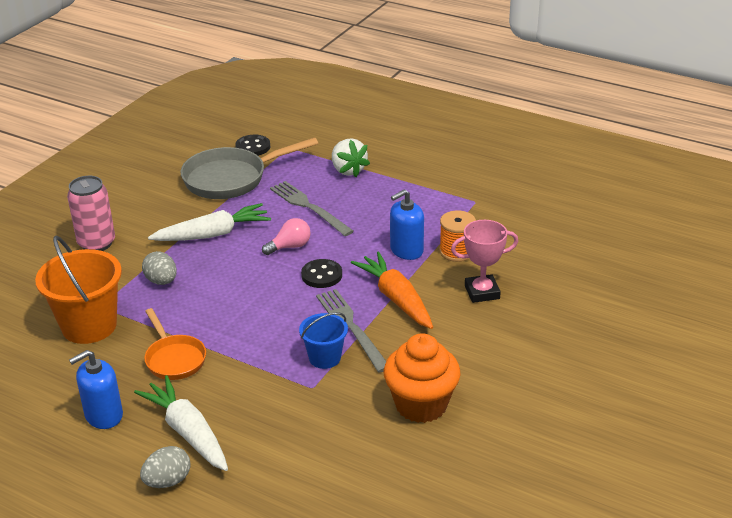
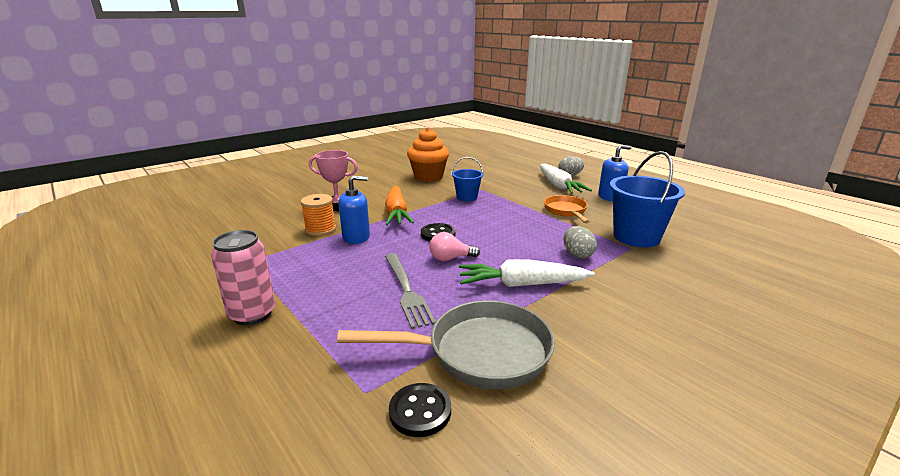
camera: 160 degrees left, 10 degrees down
(89, 326) = (636, 237): orange bucket -> blue bucket
(96, 243) = (655, 302): pink can -> pink can (252, 314)
(348, 170) = (323, 326): white strawberry -> none
(351, 327) = (439, 206): grey fork -> none

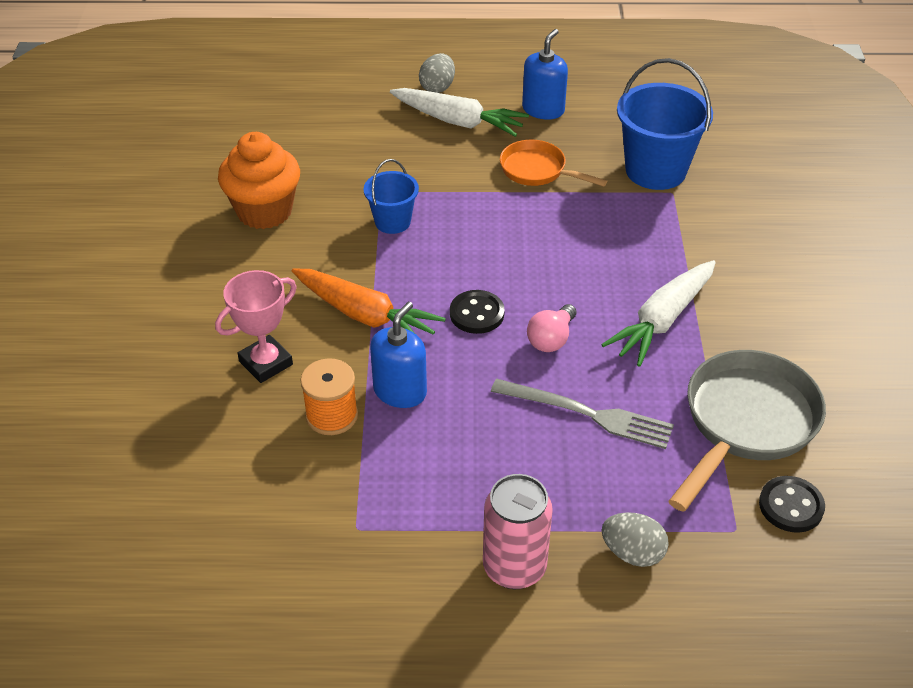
camera: 50 degrees left, 20 degrees up
(577, 255) = (646, 240): grey egg -> grey egg (632, 553)

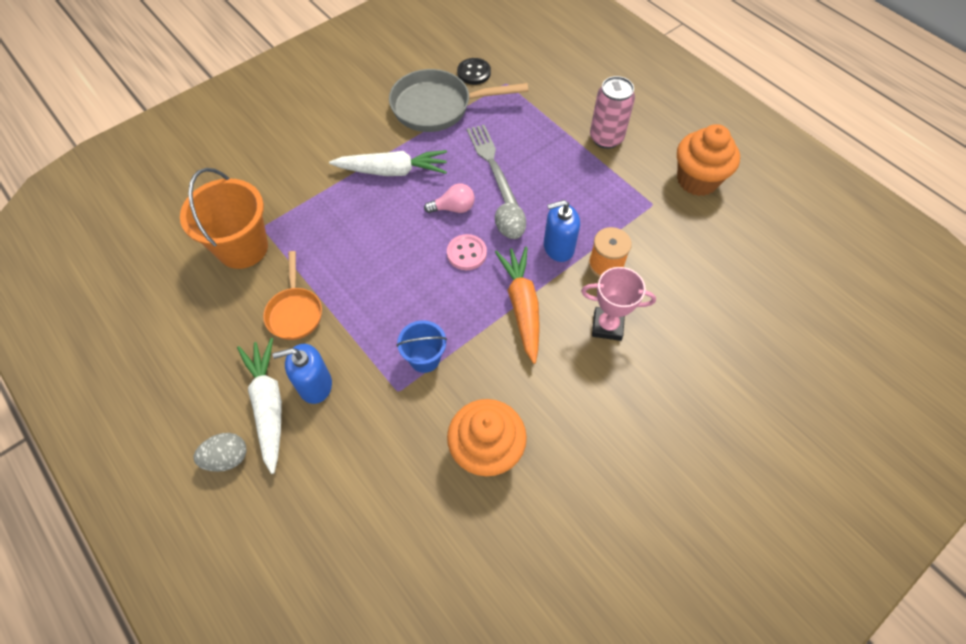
camera: 130 degrees left, 15 degrees up
(336, 613) = (697, 180): none -> orange cupcake
(477, 314) = (466, 253): black button -> pink button
(543, 109) = (209, 358): blue soap dispenser -> blue soap dispenser (315, 385)
(632, 553) = (555, 107): grey egg -> grey egg (510, 230)
(655, 170) = (243, 248): blue bucket -> orange bucket

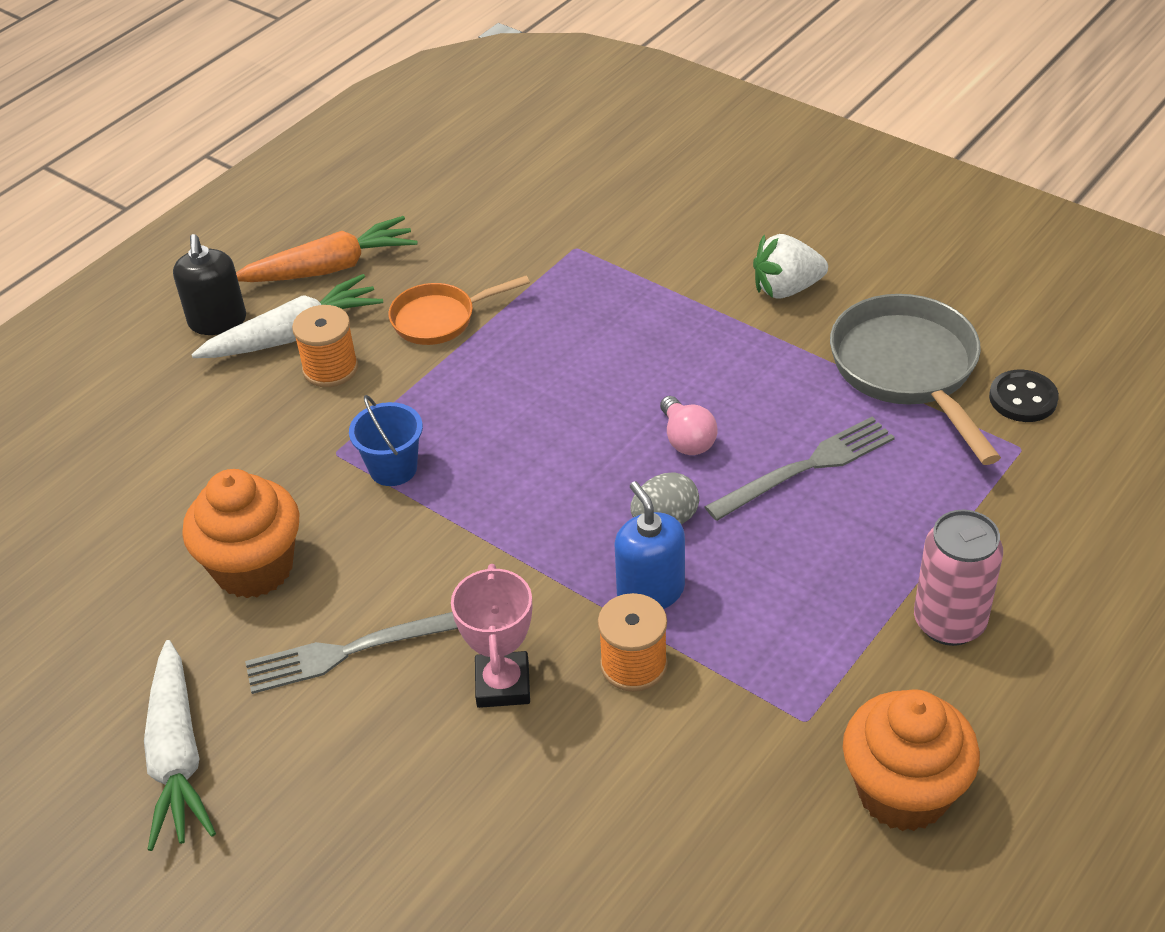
camera: 80 degrees right, 15 degrees down
(227, 458) = (217, 321): grey egg -> black soap dispenser
(243, 248) = (533, 240): orange bucket -> none
(315, 385) = (330, 368): blue soap dispenser -> orange spool
(352, 138) = (786, 289): none -> white strawberry
(392, 171) = (736, 351): white carrot -> white carrot (177, 756)
(466, 253) = (598, 475): pink button -> none
(522, 306) = (513, 563): orange carrot -> orange carrot (330, 268)
(567, 399) = (353, 650): none -> grey fork

